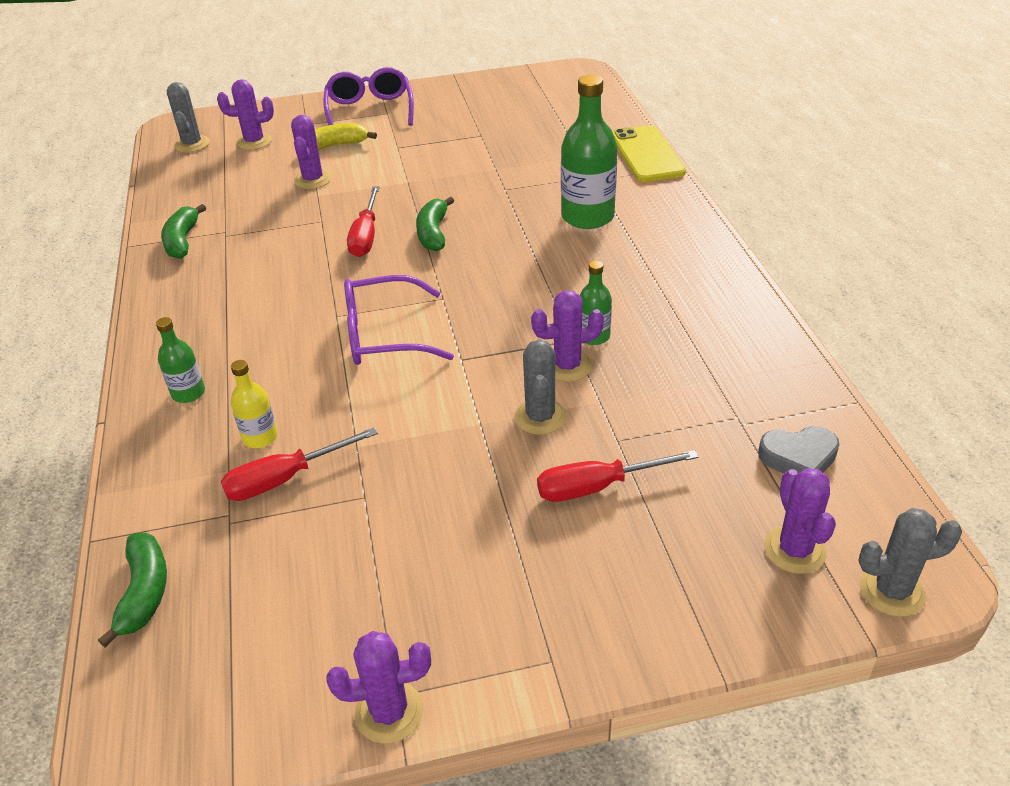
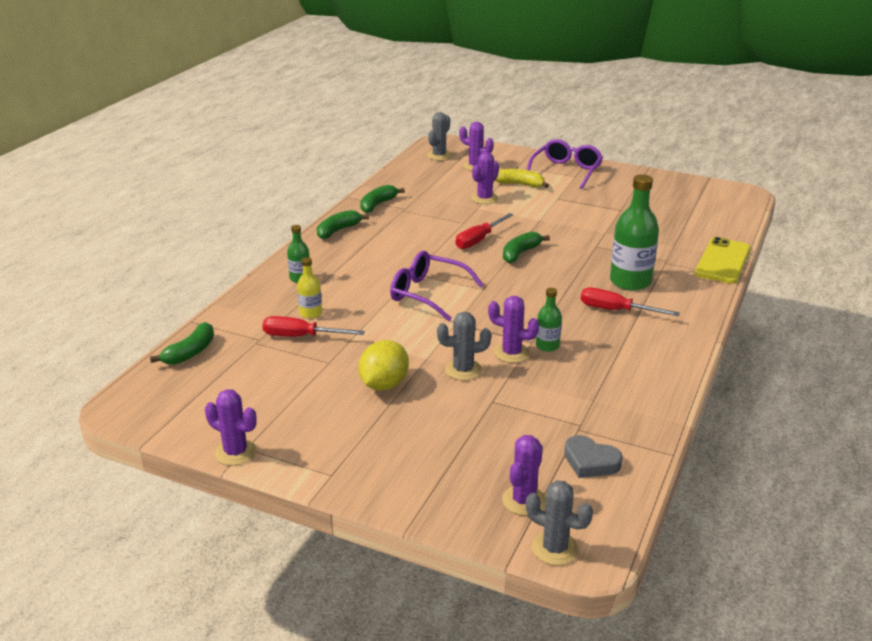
camera: 35 degrees right, 10 degrees down
(166, 299) = (338, 230): none -> green banana
(471, 489) = (384, 385): none -> yellow lemon
(540, 417) = (463, 370): grey cactus -> grey cactus turned 45 degrees clockwise
(598, 487) = (452, 417): red screwdriver -> red screwdriver (616, 310)

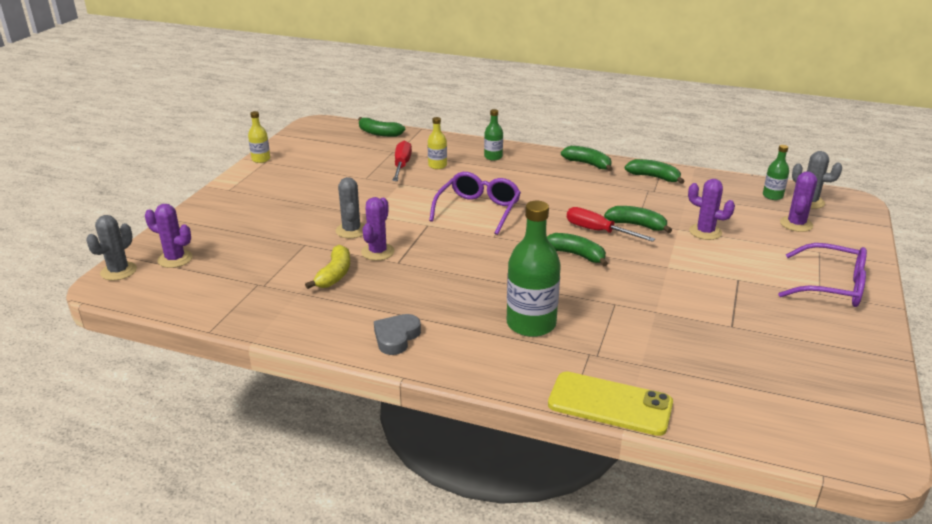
camera: 85 degrees right, 0 degrees up
(235, 452) = (261, 159): purple cactus -> yellow bottle
(384, 385) = (333, 200): yellow lemon -> none
(469, 223) = (637, 225): none -> green banana
(520, 184) = (762, 253): yellow banana -> yellow banana (334, 275)
(547, 345) = (391, 270): green bottle -> green bottle (772, 196)
(590, 462) = (211, 288): grey heart -> grey heart (396, 337)
(616, 310) = (463, 311): red screwdriver -> none

